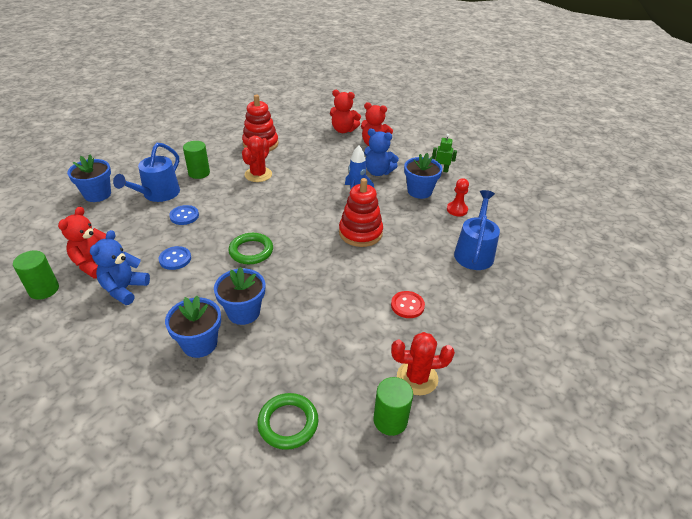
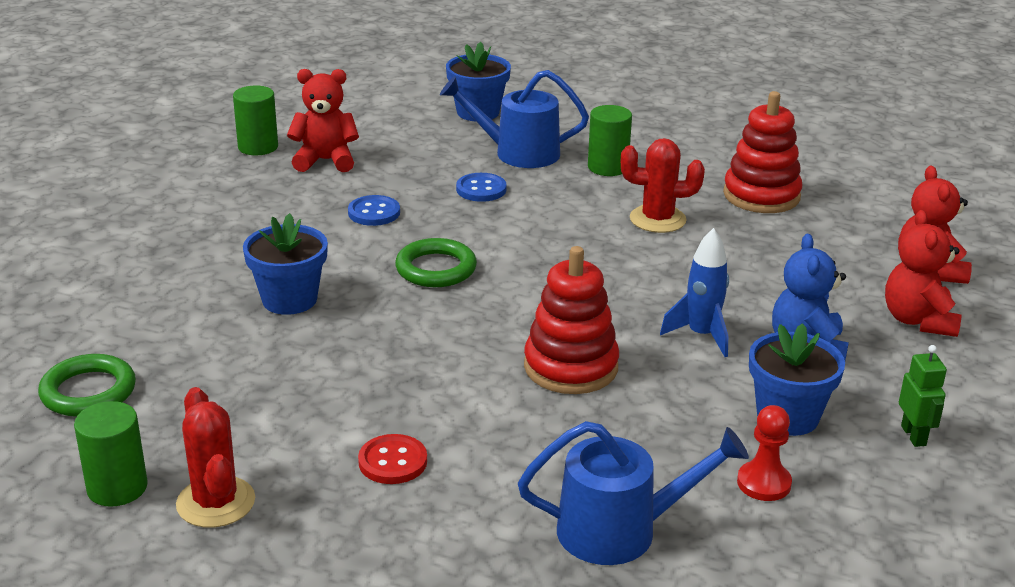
camera: 70 degrees right, 10 degrees down
(124, 289) = (288, 197): blue teddy bear -> none
(199, 343) = (210, 282): blue flower pot -> none

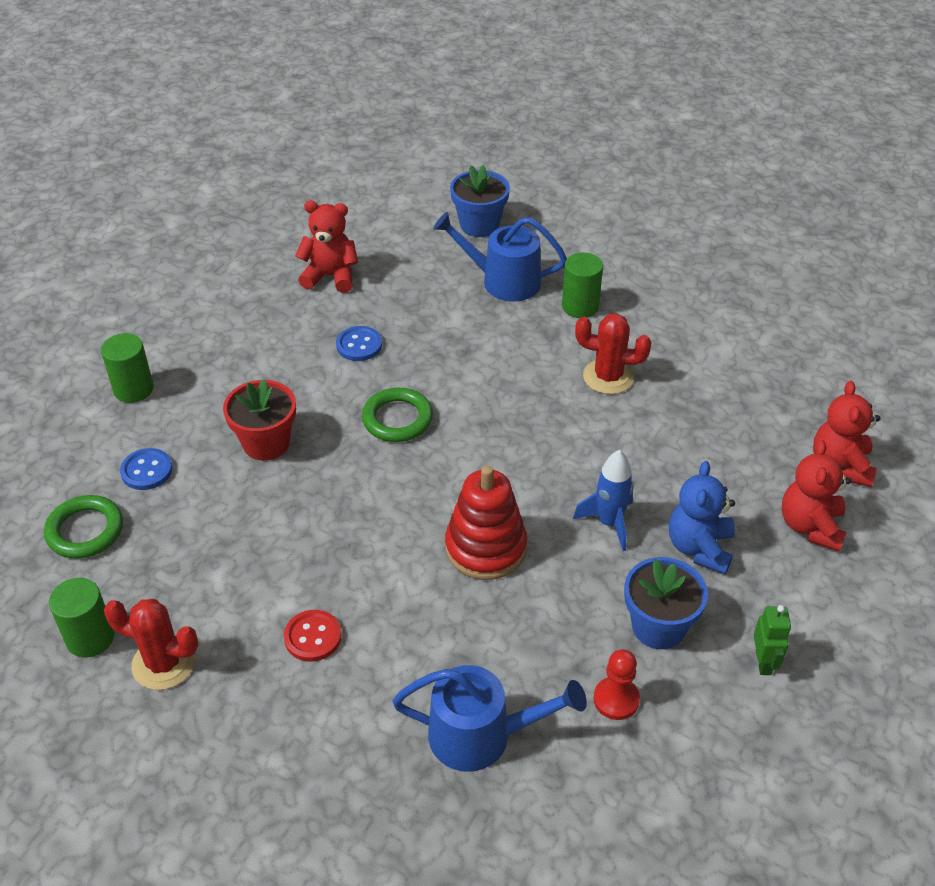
camera: 10 degrees right, 15 degrees up
(216, 502) = (163, 663): red cactus -> red cactus turned 60 degrees counterclockwise
(258, 147) = (275, 254): green cylinder -> green cylinder (133, 389)
(289, 299) = (266, 443): blue flower pot -> red flower pot
(481, 189) = (459, 324): blue button -> blue button (147, 470)
(761, 195) = (712, 355): red stacking toy -> none

